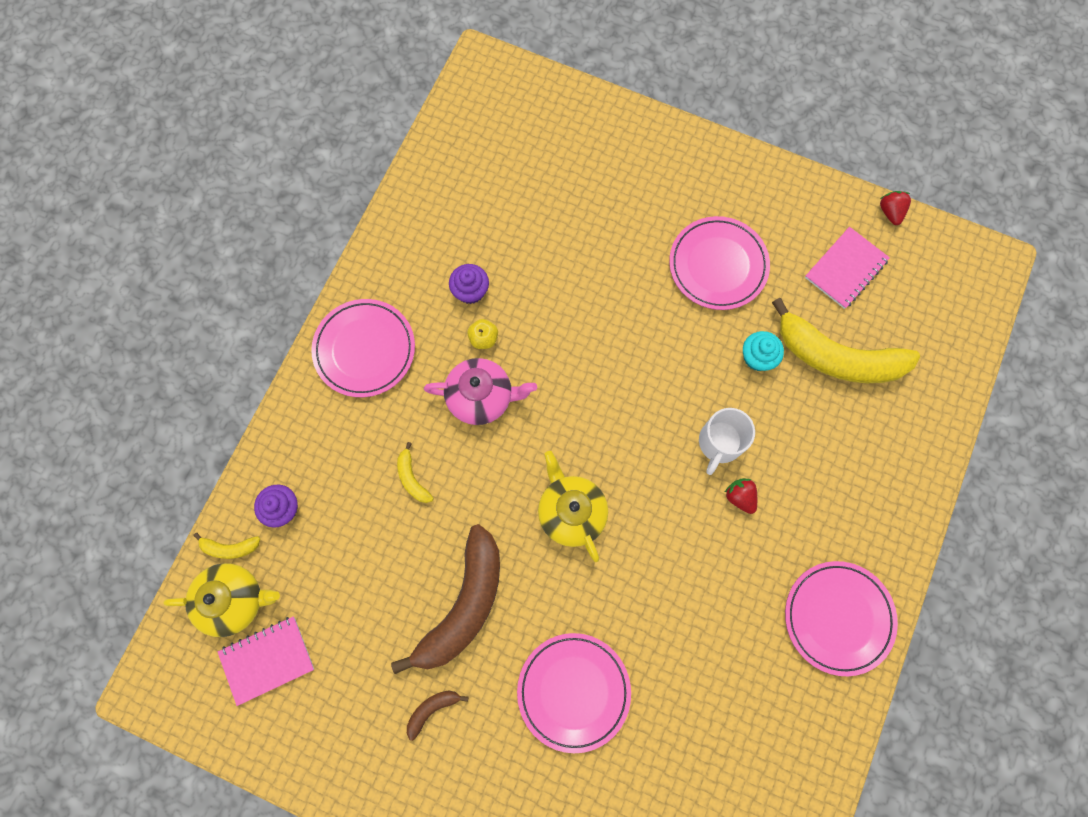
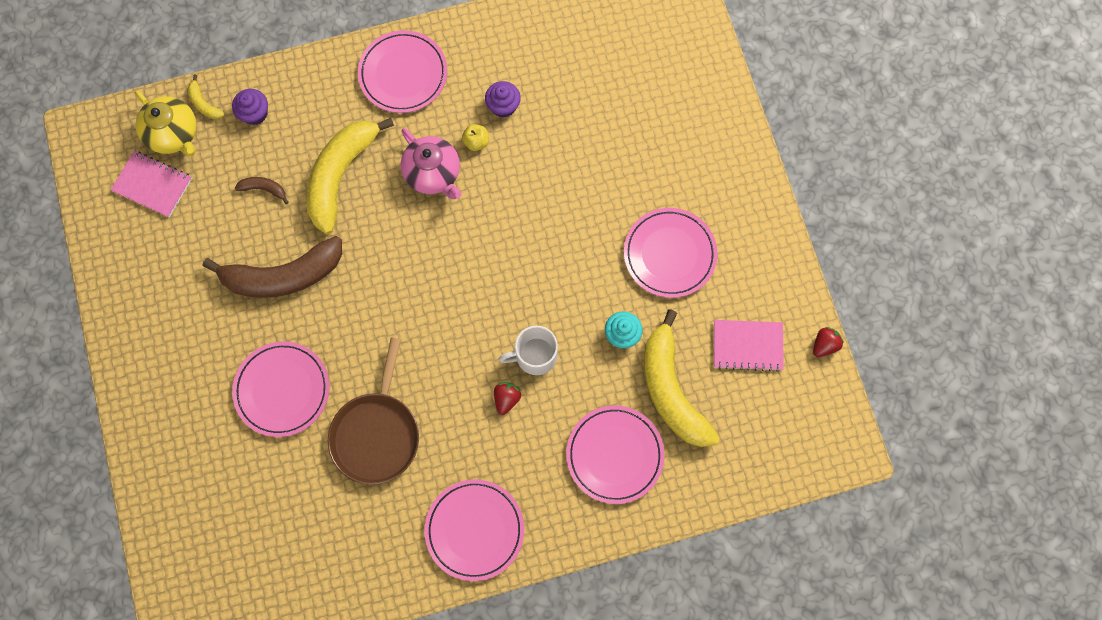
camera: 50 degrees right, 0 degrees up
(412, 478) = (341, 175): yellow banana -> yellow banana, size x2.41
(432, 709) = (201, 310): brown banana -> brown banana (264, 189)
(571, 512) = (402, 294): yellow teapot -> none
(684, 636) = (377, 434): none -> brown pan
(859, 446) = (614, 455): none -> pink plate

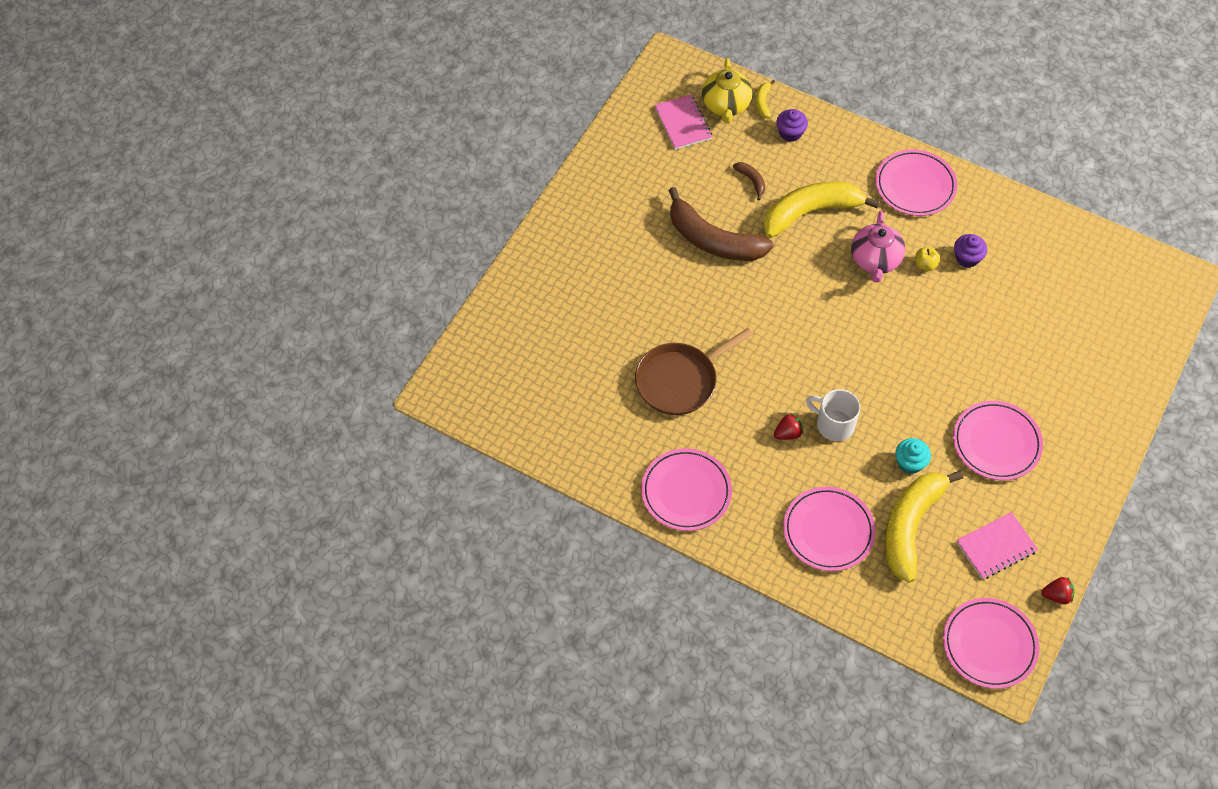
camera: 45 degrees right, 15 degrees down
(282, 390) = (645, 304): pink plate -> pink plate (989, 645)
(747, 346) = (996, 547): pink notebook -> pink notebook turned 75 degrees counterclockwise

